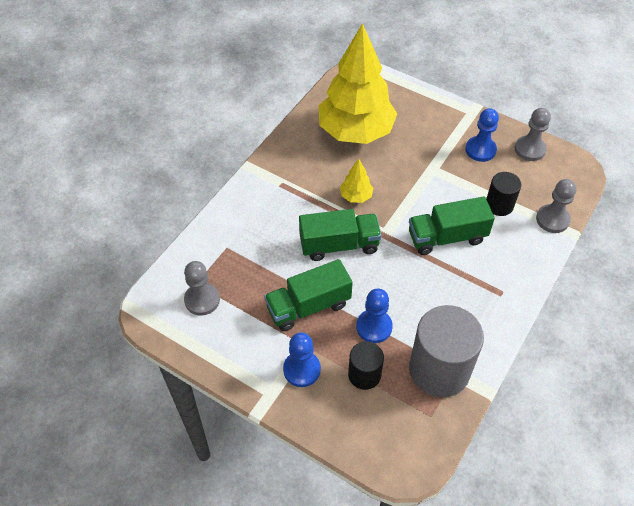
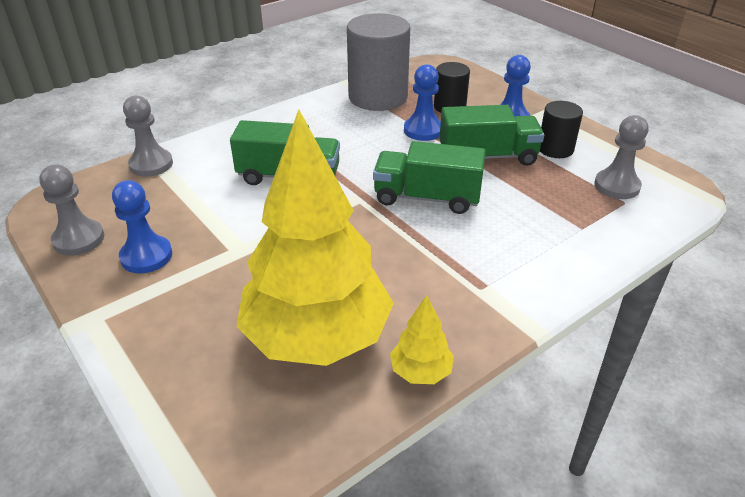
camera: 160 degrees left, 15 degrees down
(356, 196) = (375, 243): yellow tree -> yellow tree (421, 372)
(499, 205) = (195, 190): black cylinder -> black cylinder (555, 149)

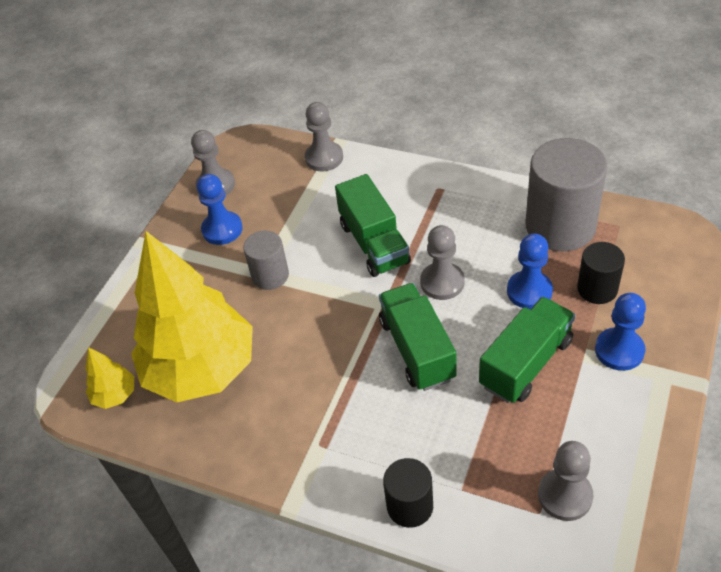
camera: 65 degrees right, 10 degrees up
(250, 246) = (270, 275): none -> grey cylinder
(371, 161) = (442, 282): none -> grey pawn
(421, 372) = (203, 447): yellow tree -> yellow tree (115, 395)
(487, 157) = (526, 363): green truck -> green truck turned 105 degrees counterclockwise
(555, 149) = (593, 414): black cylinder -> black cylinder (410, 506)

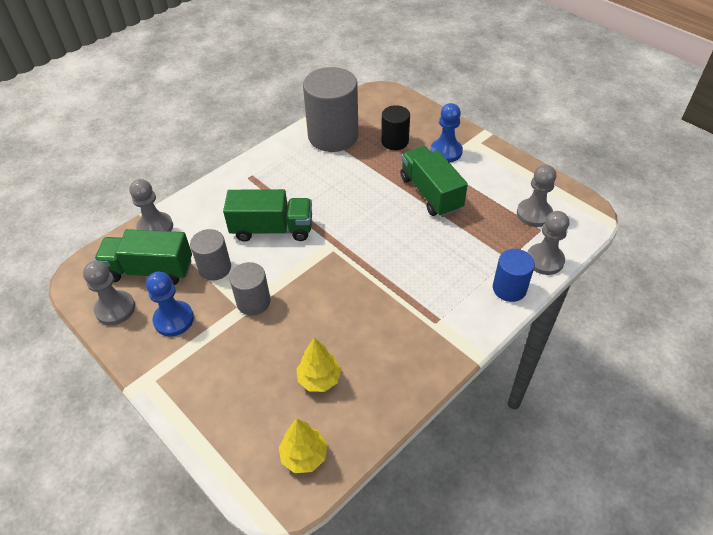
camera: 70 degrees left, 0 degrees up
(201, 370) = (319, 379): yellow tree -> yellow tree, size x0.40
(297, 226) = (215, 268): none -> grey cylinder
(410, 506) = (509, 288): black cylinder -> blue cylinder
(417, 349) = (386, 240): green truck -> green truck (149, 270)
(442, 282) = (337, 207): grey pawn -> grey pawn (544, 260)
(529, 291) = (375, 170): blue pawn -> none

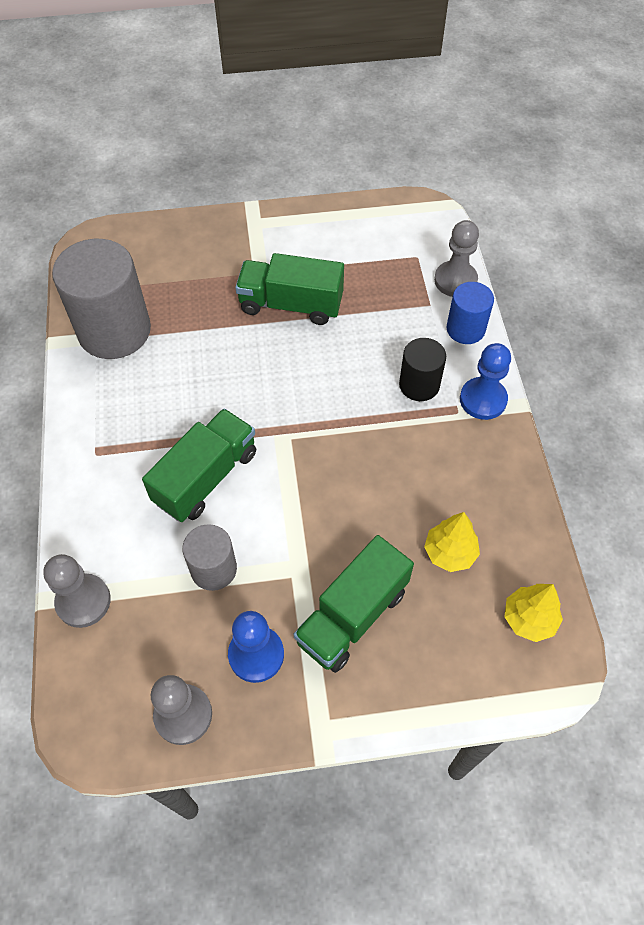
camera: 55 degrees left, 10 degrees up
(149, 270) = (153, 644): green truck -> green truck (352, 616)
(253, 302) = (299, 557): grey cylinder -> none
(395, 141) = (184, 283): black cylinder -> black cylinder (419, 385)
(446, 152) = (245, 253): blue pawn -> blue pawn (483, 400)
(534, 214) = (394, 247): grey pawn -> none

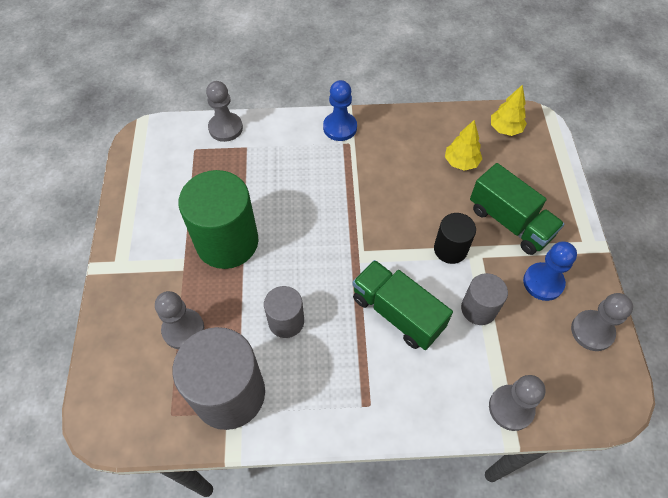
camera: 85 degrees left, 0 degrees up
(184, 284) = (183, 329): none -> grey pawn
(194, 369) = (286, 321): none -> grey cylinder
(291, 305) = (227, 242): green truck -> green cylinder
(419, 385) = (322, 163): black cylinder -> black cylinder (450, 249)
(465, 329) = (274, 128): blue cylinder -> none

